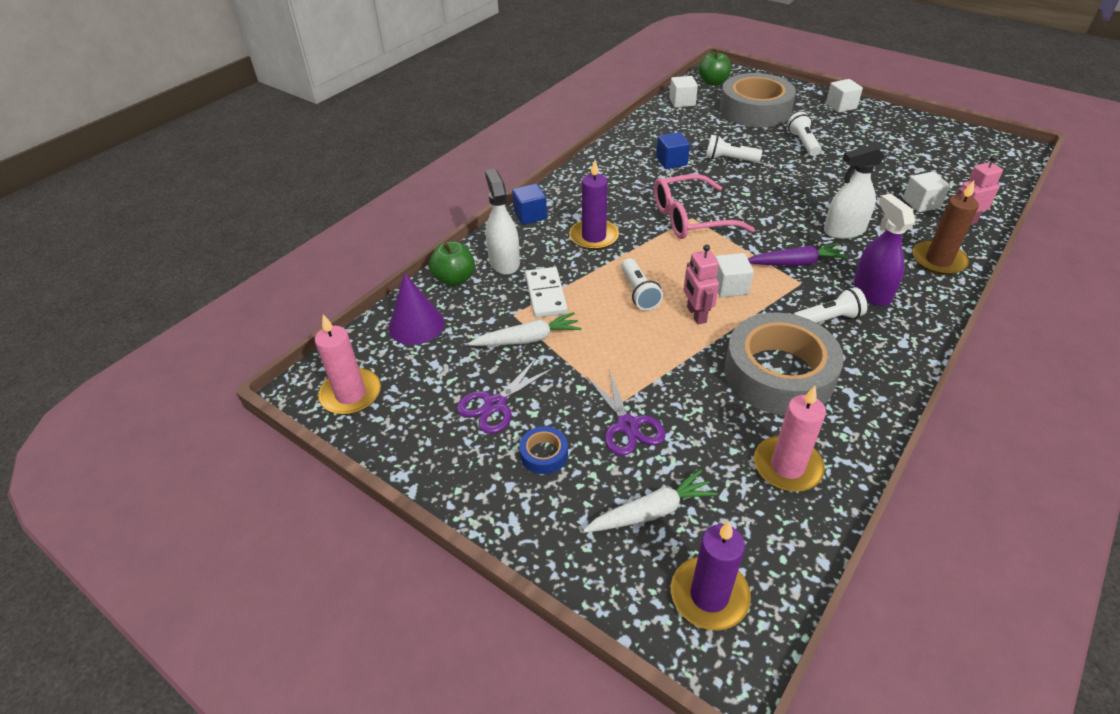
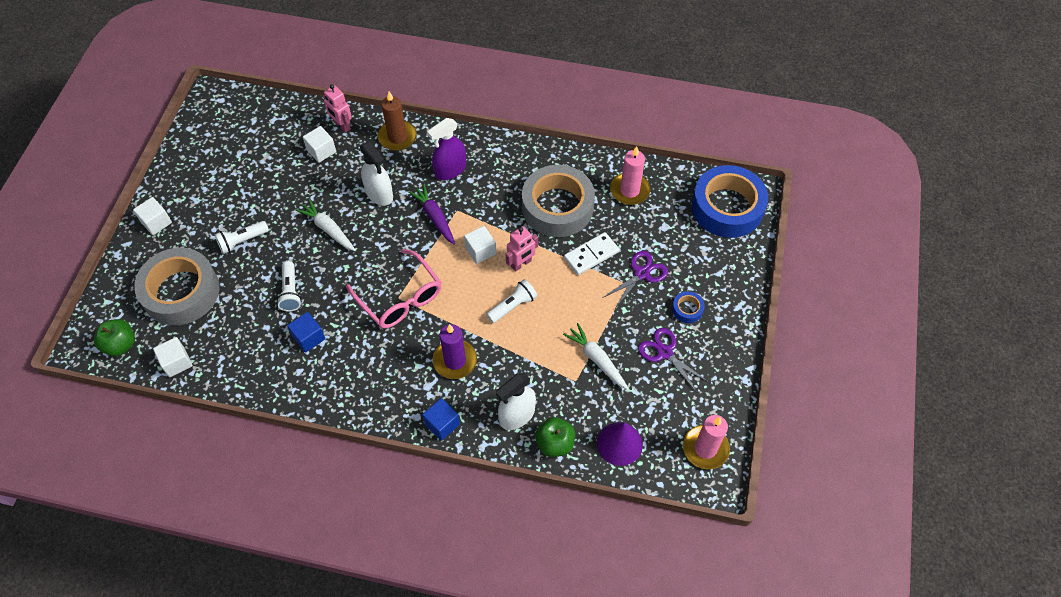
camera: 115 degrees left, 15 degrees up
(495, 404) = (665, 353): purple scissors -> purple scissors turned 150 degrees counterclockwise
(545, 294) = (543, 367): white domino -> white domino (591, 255)
(651, 512) = (695, 244): white carrot -> white carrot (328, 229)
(709, 595) = (727, 207): purple candle -> blue tape
(828, 319) = (491, 189): white flashlight -> none

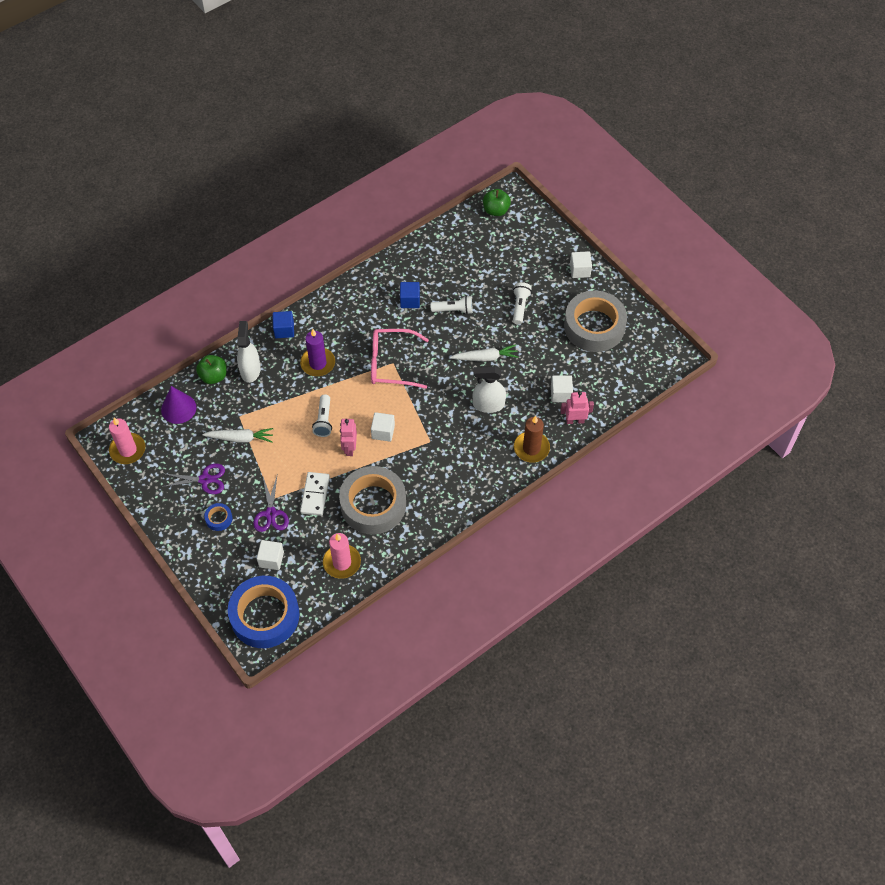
camera: 130 degrees right, 0 degrees up
(177, 362) = (456, 230): white cube -> white cube (271, 559)
(181, 292) = (508, 256): grey tape -> grey tape (594, 326)
(291, 292) = (453, 310): white flashlight -> white flashlight turned 150 degrees clockwise
(434, 217) = (436, 424): purple carrot -> none
(450, 170) = (469, 461): purple spray bottle -> none

